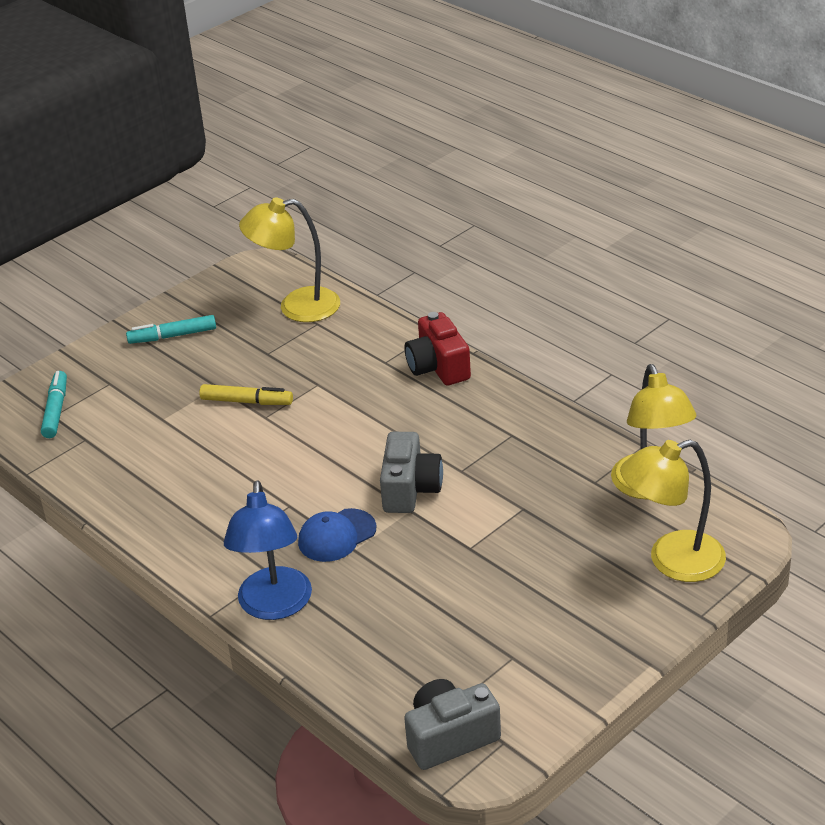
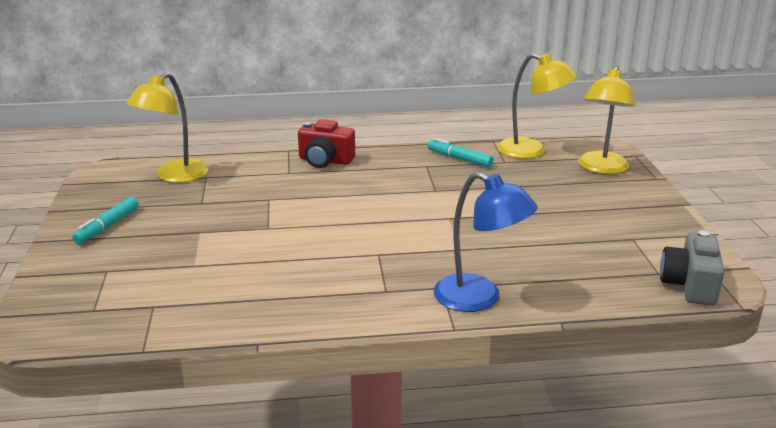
camera: 55 degrees left, 10 degrees down
(56, 410) = (89, 306): turquoise marker -> turquoise marker (459, 159)
(247, 401) = (239, 228): yellow marker -> none
(336, 535) = (437, 249): blue cap -> none
(410, 489) = (428, 210): grey camera -> none

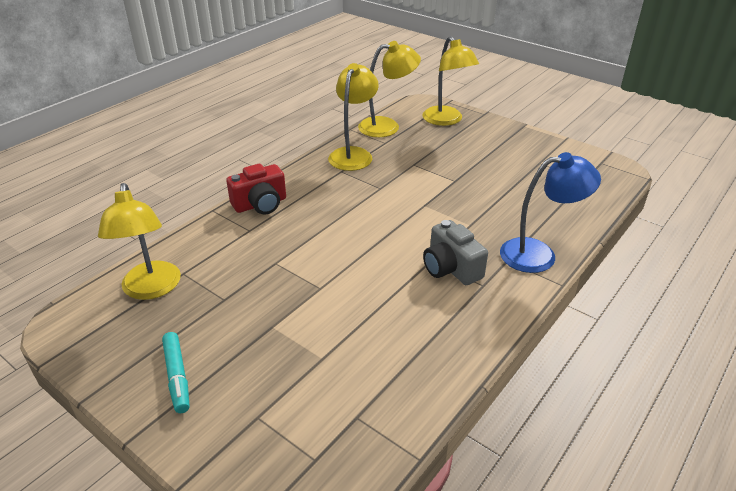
camera: 45 degrees left, 10 degrees up
(459, 159) = (353, 154): turquoise marker -> yellow lamp
(689, 285) = (609, 178): grey camera -> grey camera (451, 268)

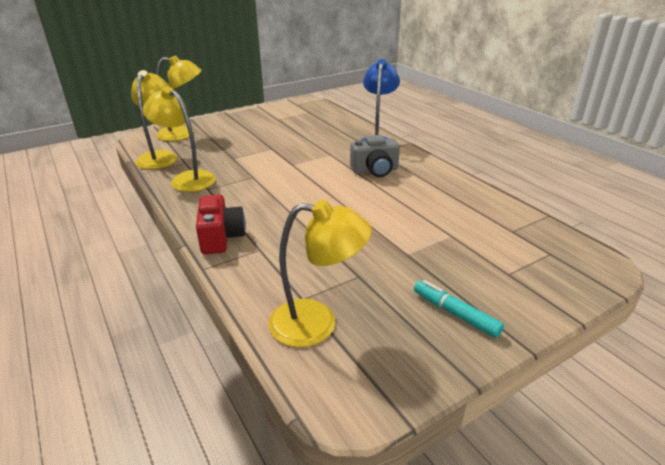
camera: 70 degrees left, 5 degrees down
(177, 376) = (455, 314): turquoise marker -> turquoise marker turned 135 degrees counterclockwise

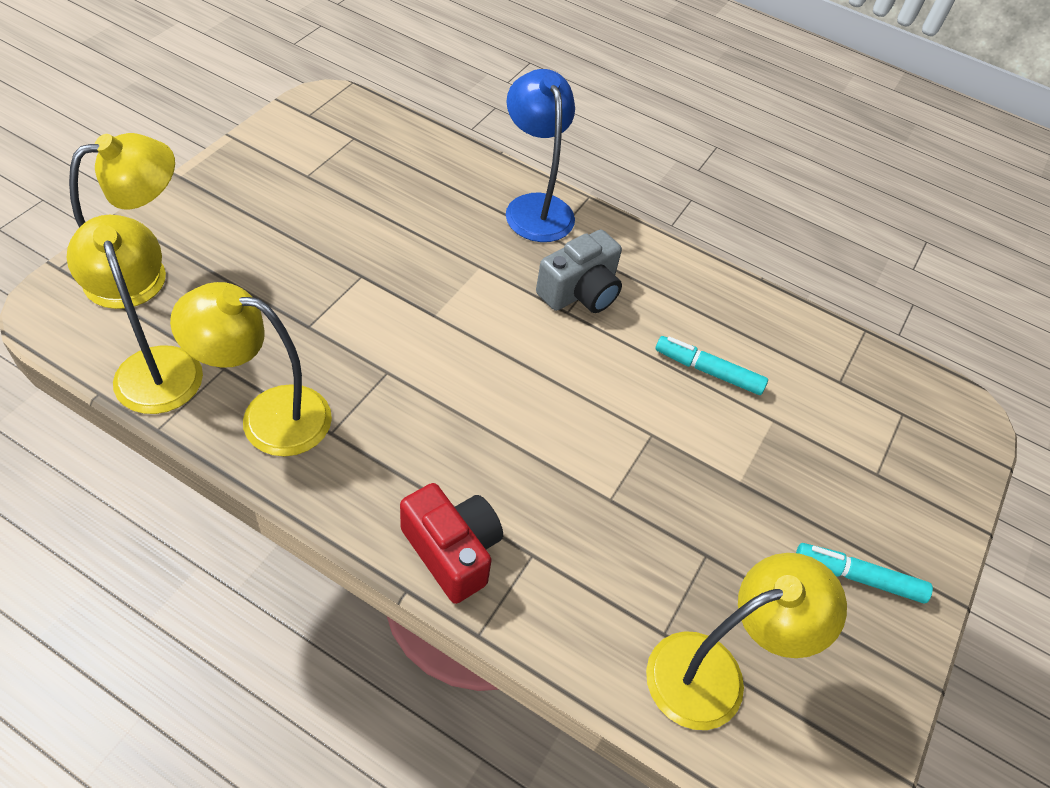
camera: 35 degrees left, 20 degrees up
(425, 209) = (708, 371): none -> turquoise marker

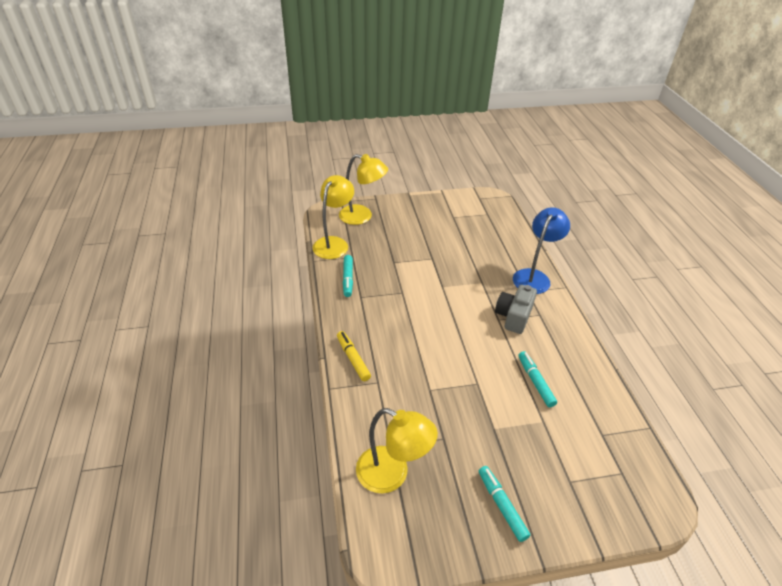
camera: 55 degrees right, 10 degrees down
(268, 416) = (348, 279): yellow lamp -> turquoise marker
(452, 551) = (353, 359): red camera -> yellow marker
(580, 292) = (513, 316): grey camera -> grey camera turned 105 degrees clockwise

